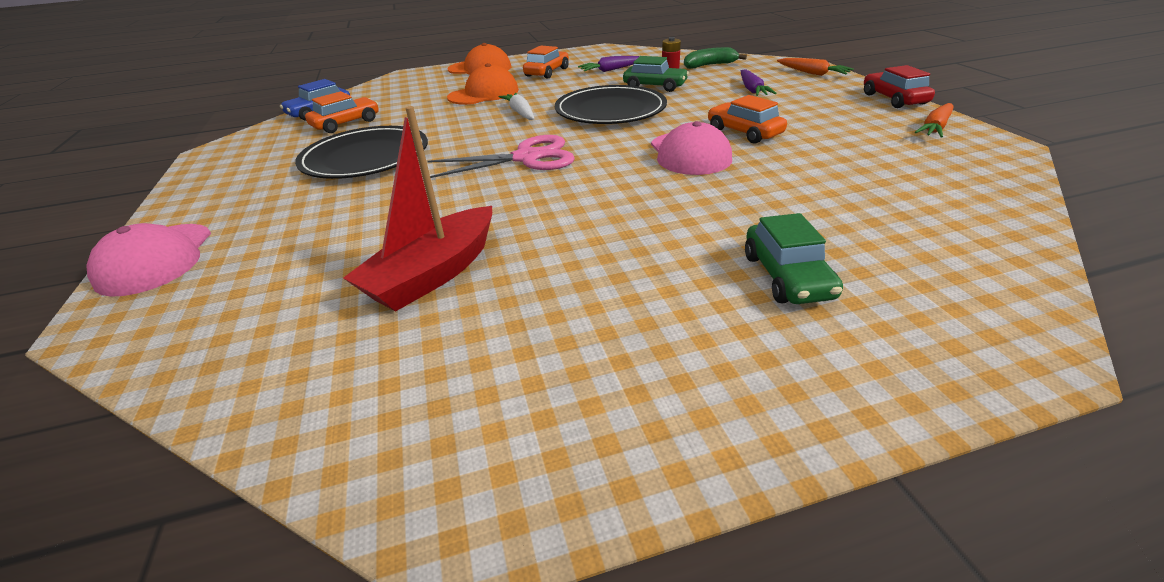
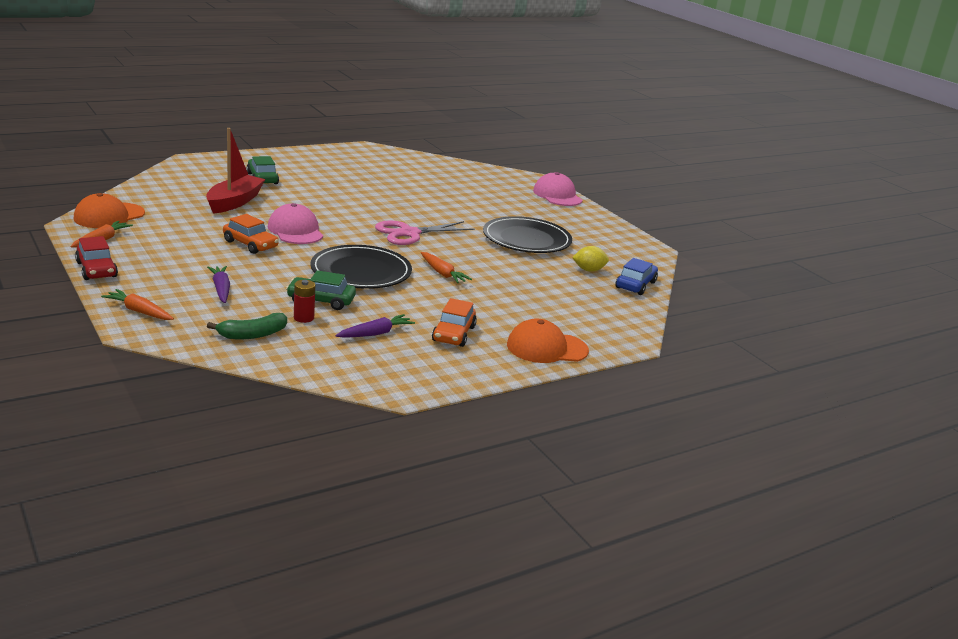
camera: 160 degrees right, 10 degrees down
(346, 123) = (588, 270): orange car -> yellow lemon
(433, 274) = (417, 185): red boat -> red boat (234, 202)
(484, 94) = (499, 300): orange cap -> orange cap (109, 216)
(520, 113) = (442, 273): white carrot -> orange carrot

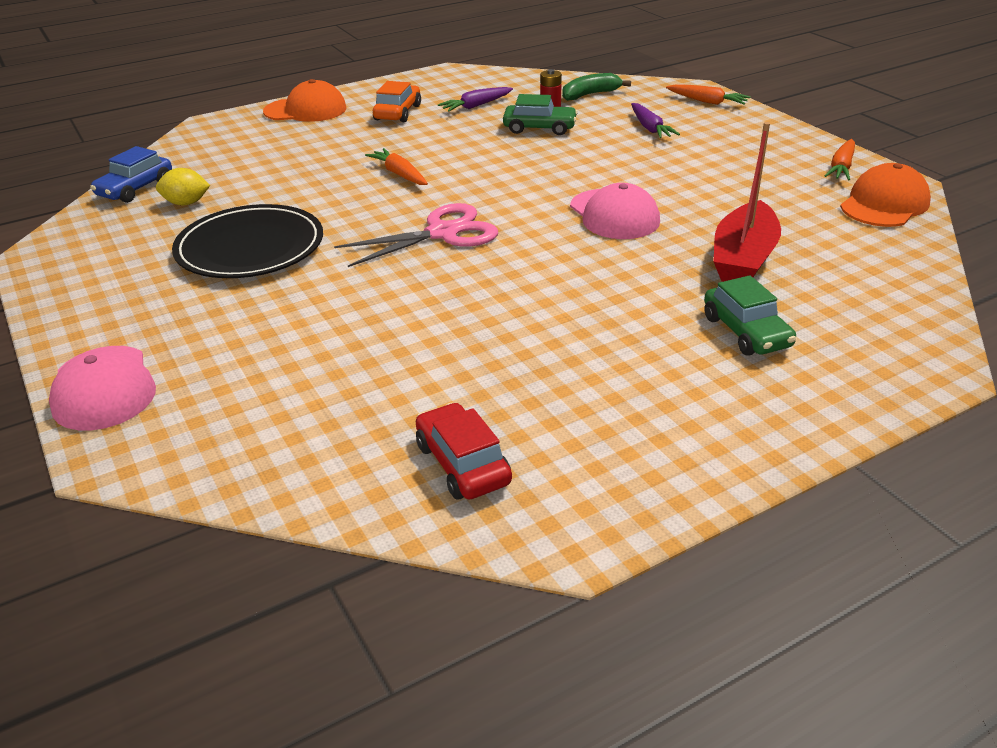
camera: 175 degrees left, 10 degrees up
(96, 270) = (797, 133): red car -> red car (462, 464)
(250, 244) = (660, 184): orange car -> none
(361, 271) = (504, 165): black plate -> none

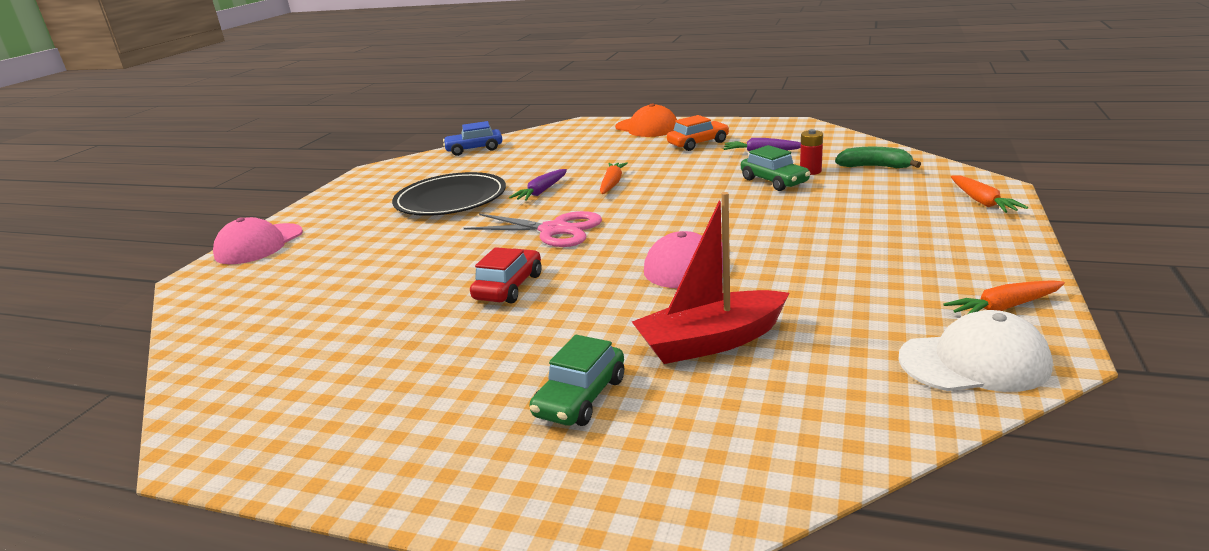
camera: 50 degrees right, 10 degrees down
(186, 203) = (477, 164): yellow lemon -> none
(462, 464) = (264, 371): red car -> red car (508, 287)
(650, 128) = (870, 208): purple carrot -> purple carrot (541, 191)
(884, 204) = (974, 362): orange cap -> white cap

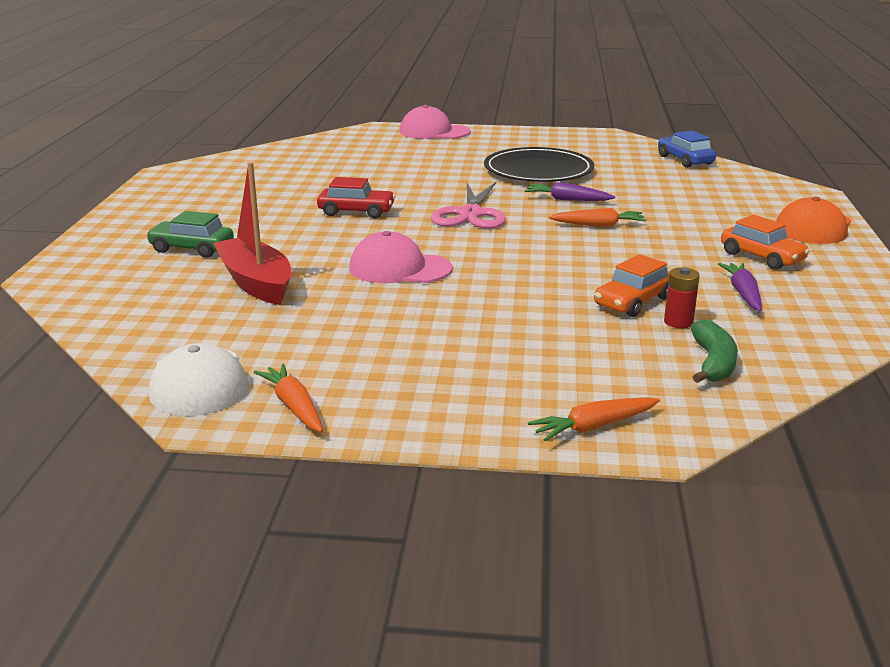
camera: 75 degrees right, 0 degrees up
(774, 181) = (633, 301): green car -> orange car

